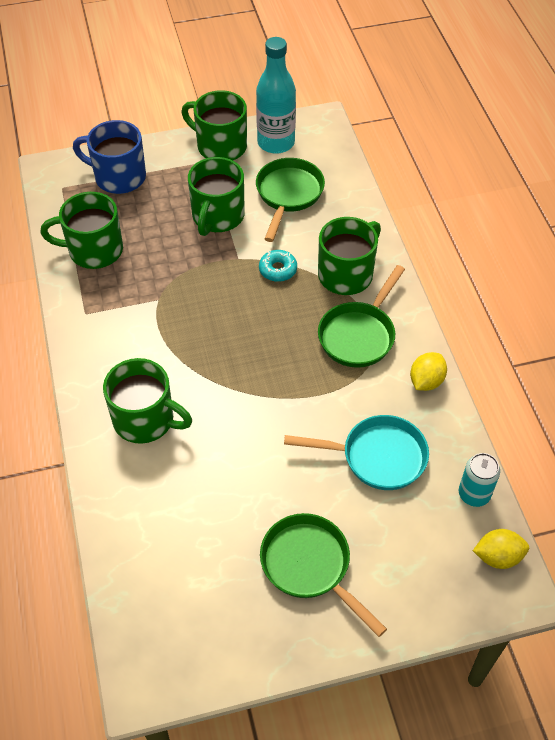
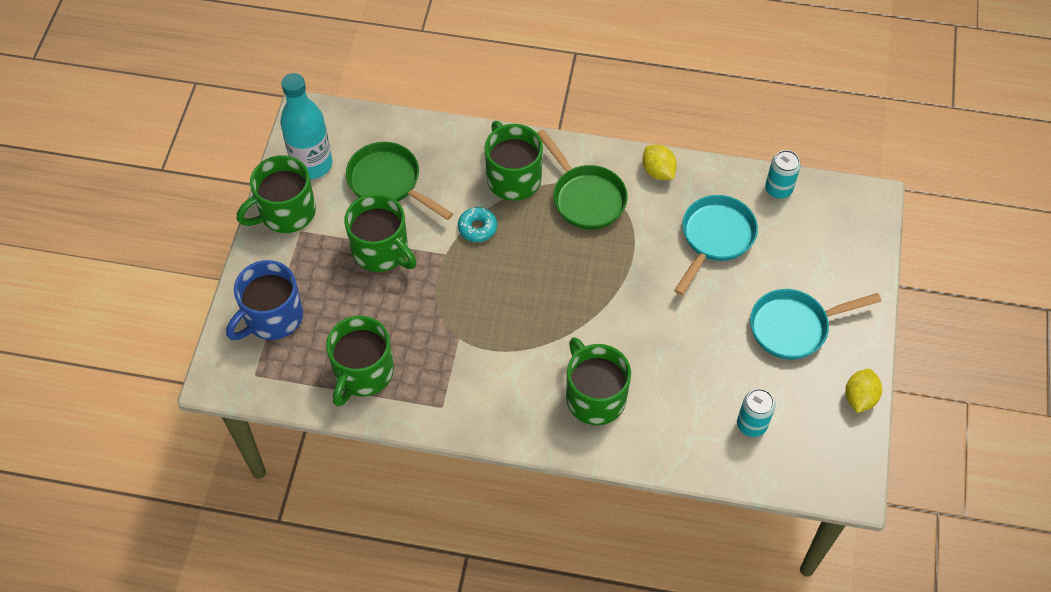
camera: 65 degrees left, 5 degrees up
(145, 420) = (594, 397): green mug -> green mug turned 75 degrees counterclockwise
(174, 565) = (751, 424): none -> turquoise can
(310, 566) = (794, 327): green pan -> turquoise pan
(498, 556) = (838, 199): yellow lemon -> yellow lemon (859, 398)

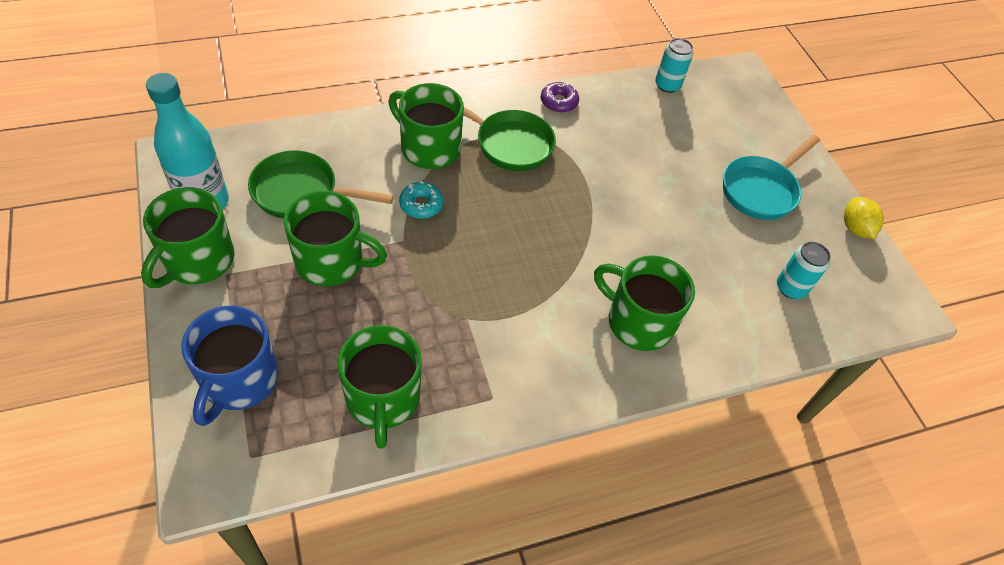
camera: 35 degrees left, 5 degrees down
(658, 171) = (558, 102): yellow lemon -> purple donut
(715, 238) = (645, 140): turquoise pan -> none

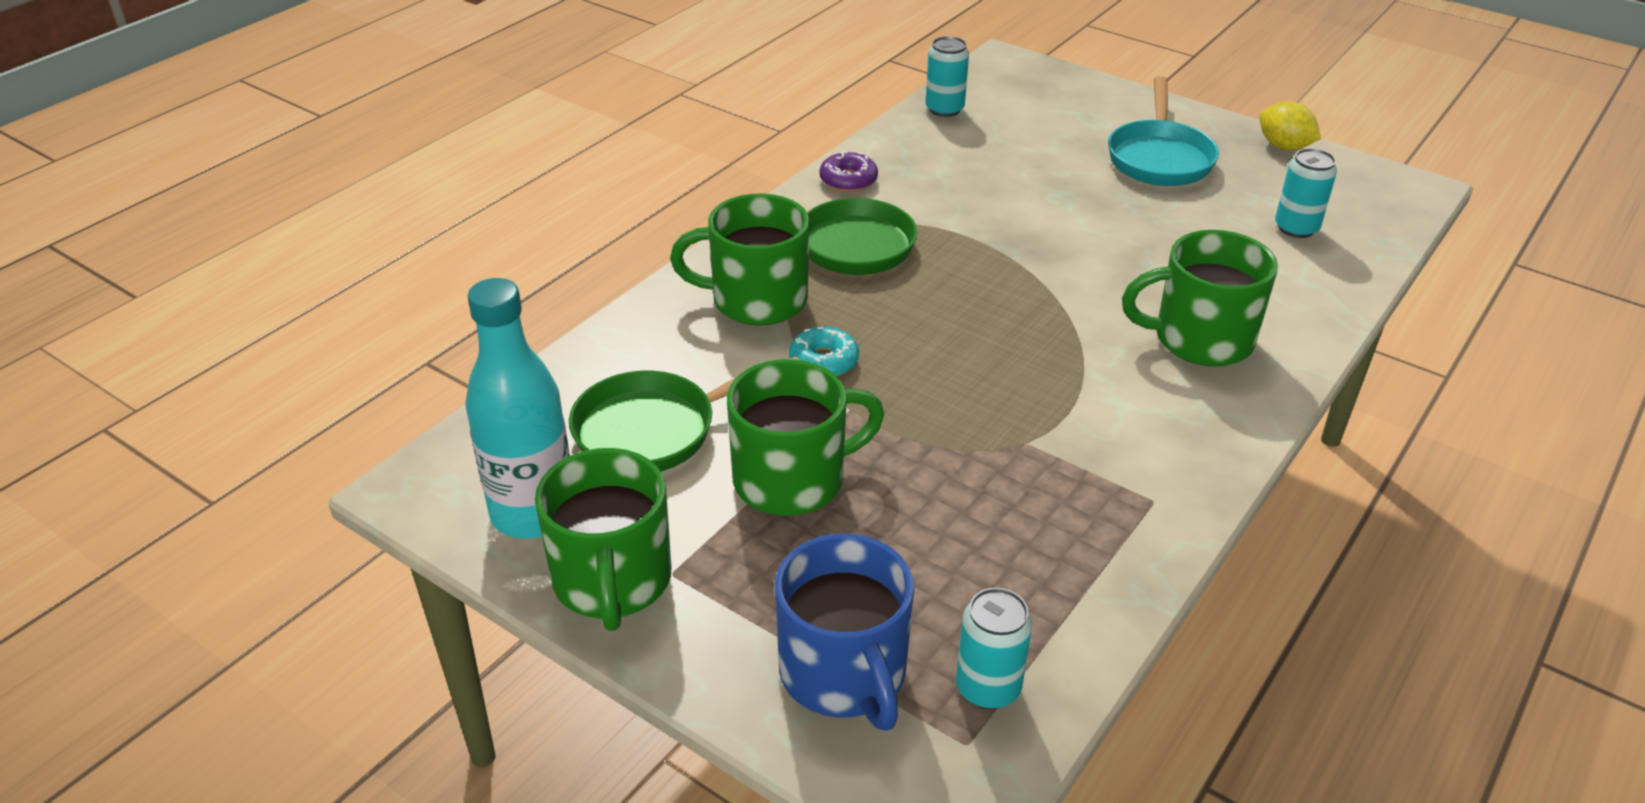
camera: 30 degrees left, 15 degrees down
(292, 437) = (988, 688): none -> turquoise can
(383, 399) = (1040, 579): green mug -> none

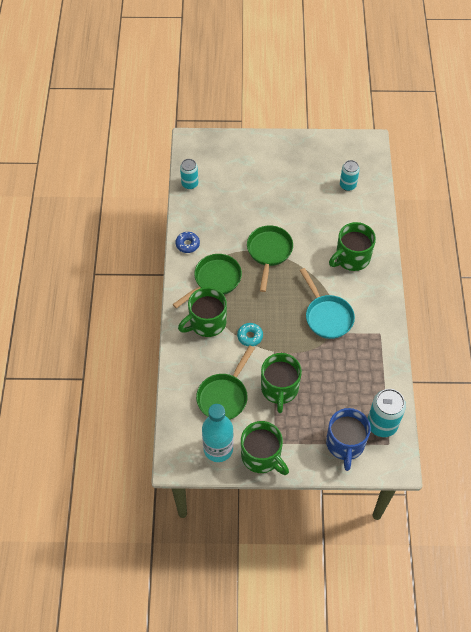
camera: 35 degrees left, 20 degrees up
(792, 480) = (279, 389): green mug -> green mug turned 150 degrees clockwise
(844, 674) = (345, 444): blue mug -> blue mug turned 60 degrees clockwise
(848, 180) = (187, 244): purple donut -> blue donut
(988, 688) = (382, 424): turquoise can -> turquoise can, size x1.58
(1008, 255) = (269, 252): none -> green pan
(1159, 158) = (282, 171): turquoise pan -> turquoise pan (327, 316)
(1284, 146) = (318, 141): yellow lemon -> none

